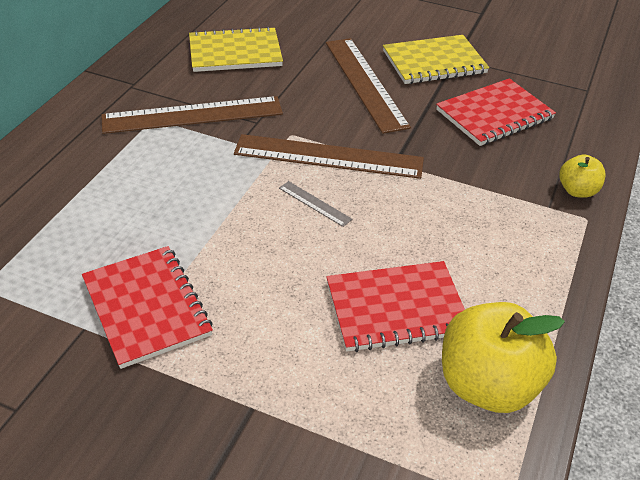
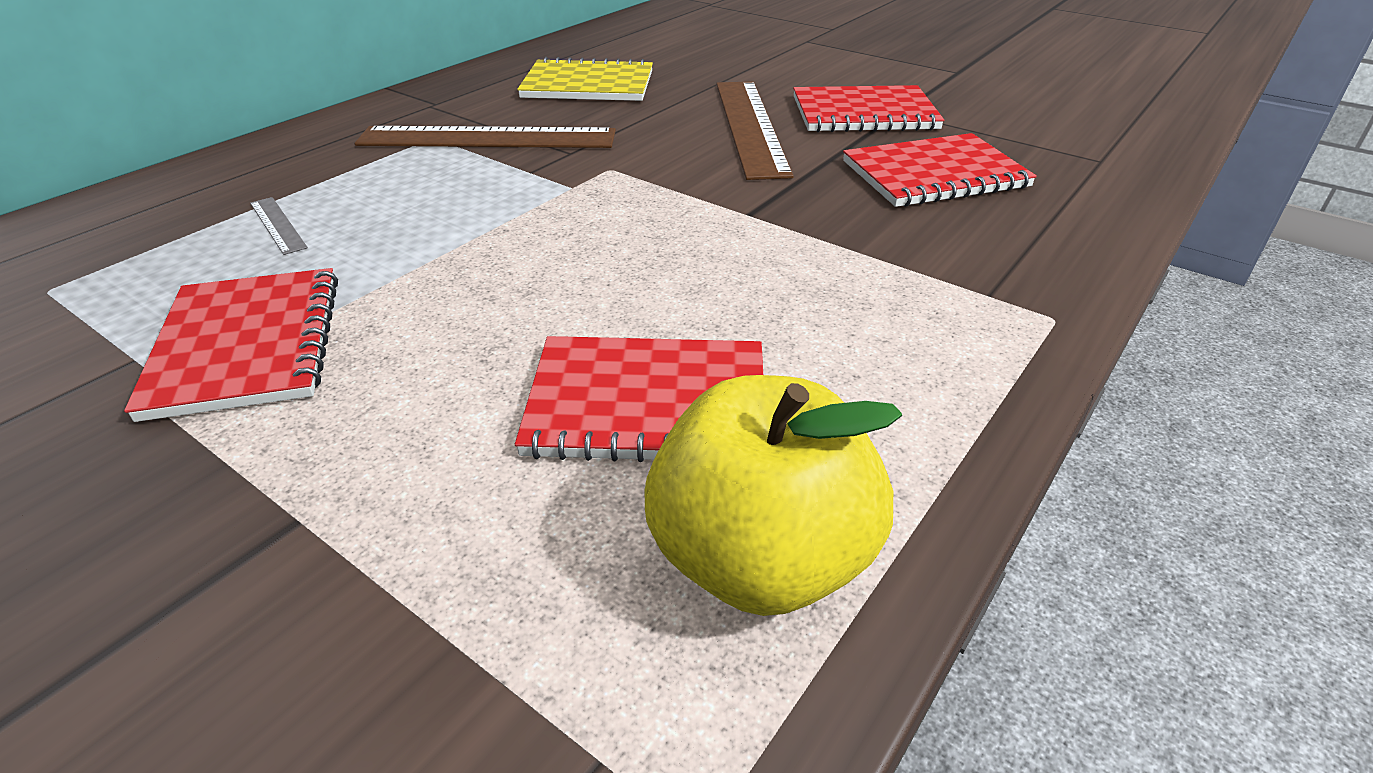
camera: 15 degrees right, 5 degrees down
(315, 203) = (595, 248): grey ruler -> grey ruler (278, 225)
(328, 156) = (650, 197): brown ruler -> none
(434, 62) = (864, 113): yellow notebook -> red notebook
(577, 191) = (1047, 279): yellow apple -> none

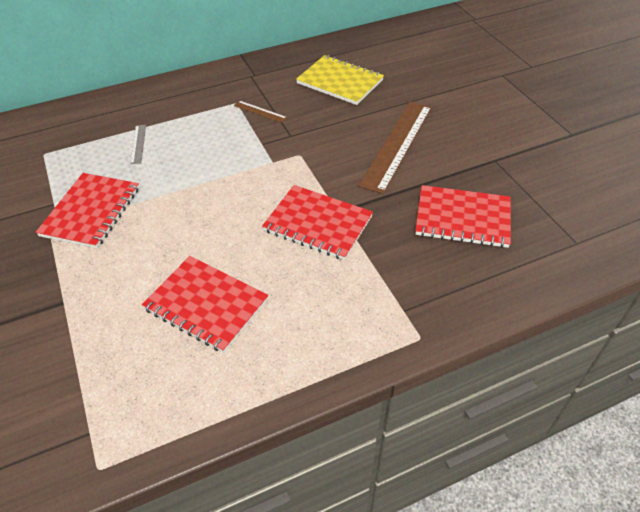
camera: 30 degrees right, 10 degrees up
(487, 138) = (260, 111): brown ruler -> brown ruler, size x0.42
(760, 559) = (189, 392): yellow apple -> none
(864, 113) = (472, 154): red notebook -> red notebook (317, 224)

